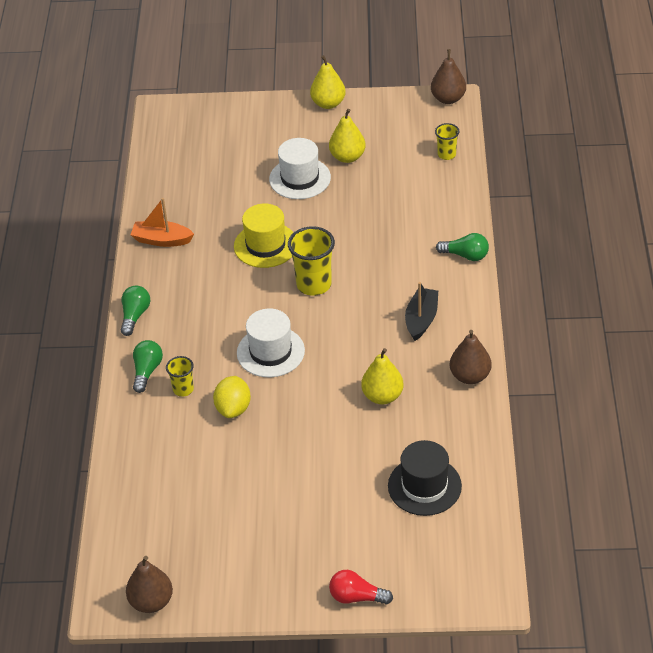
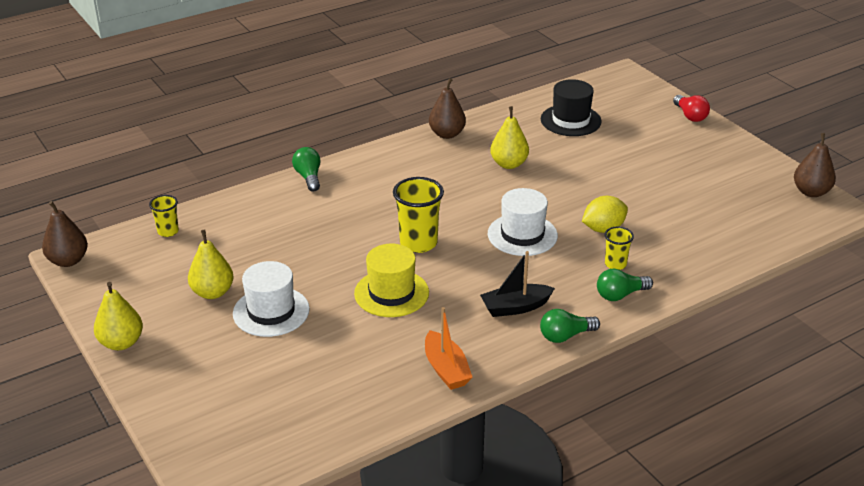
camera: 125 degrees left, 10 degrees down
(421, 319) = (407, 174): black boat -> black boat (515, 307)

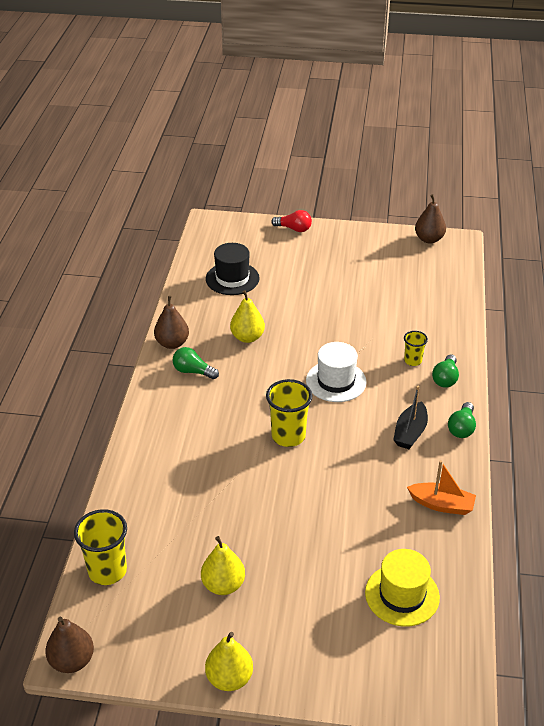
camera: 50 degrees left, 5 degrees up
(168, 231) = (107, 571): yellow cup -> yellow cup, size x1.77
(271, 311) = (284, 562): white hat -> none
(308, 177) = (134, 446): green light bulb -> green light bulb (193, 371)
(391, 293) = (331, 484): yellow hat -> yellow hat (402, 595)
(603, 229) = (370, 342): yellow lemon -> none

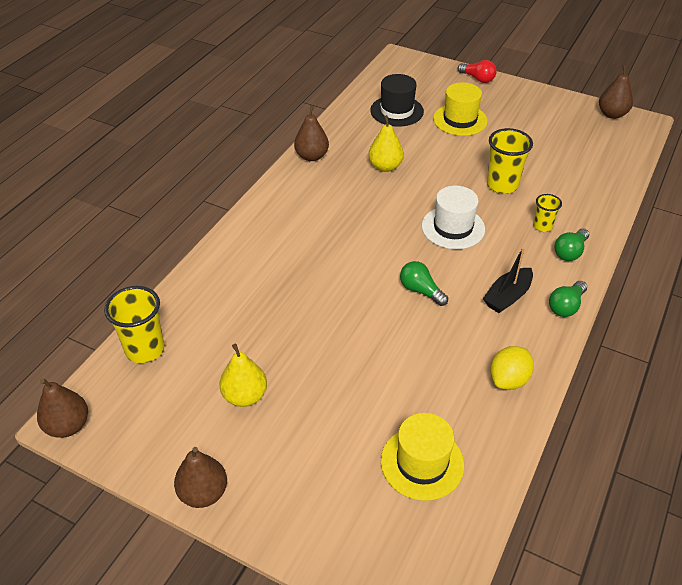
camera: 20 degrees right, 5 degrees up
(193, 371) = (318, 186): green light bulb -> green light bulb (420, 291)
(229, 678) = (203, 493): yellow pear -> brown pear
(288, 436) = (380, 268): yellow cup -> yellow cup (502, 185)
(296, 274) = (460, 120): none -> yellow hat
(441, 504) = (508, 380): orange boat -> yellow lemon

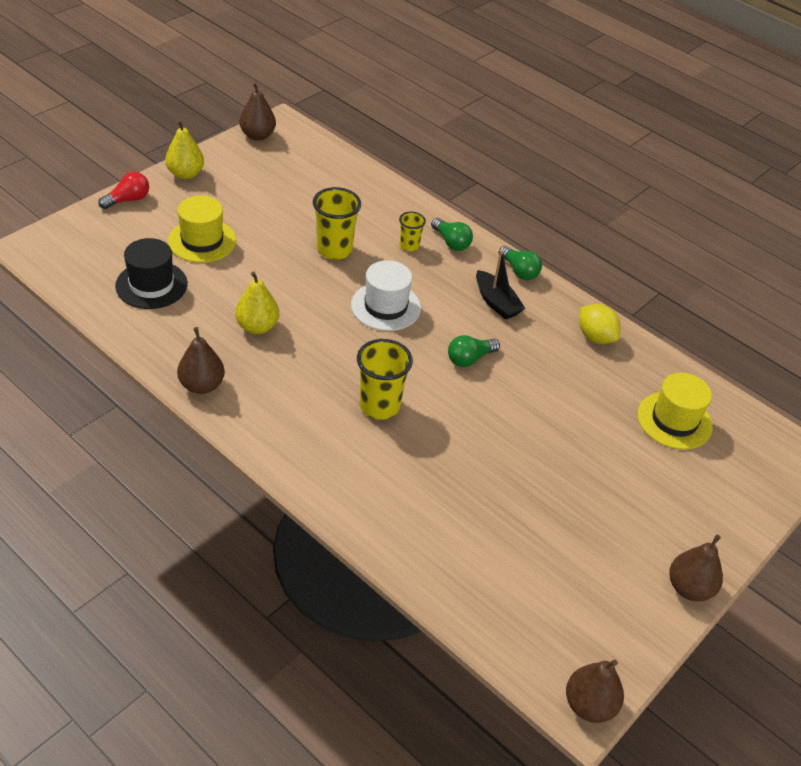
camera: 80 degrees left, 0 degrees up
(145, 349) = (491, 614): yellow cup -> yellow cup (379, 406)
(245, 396) = (577, 532): yellow pear -> yellow pear (185, 174)

